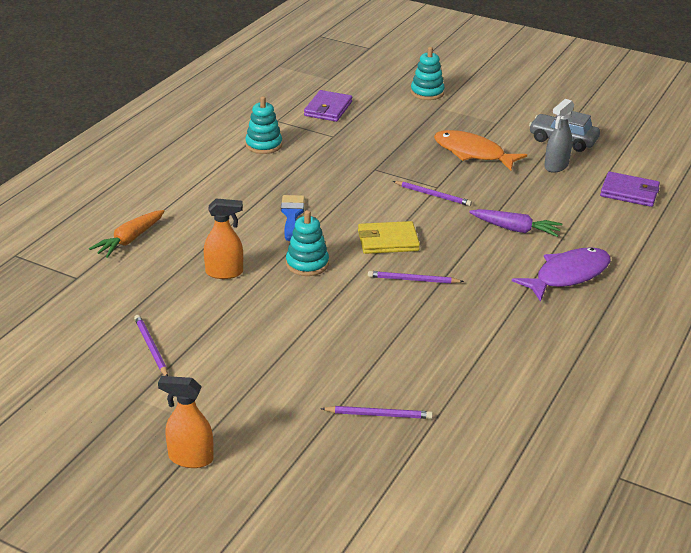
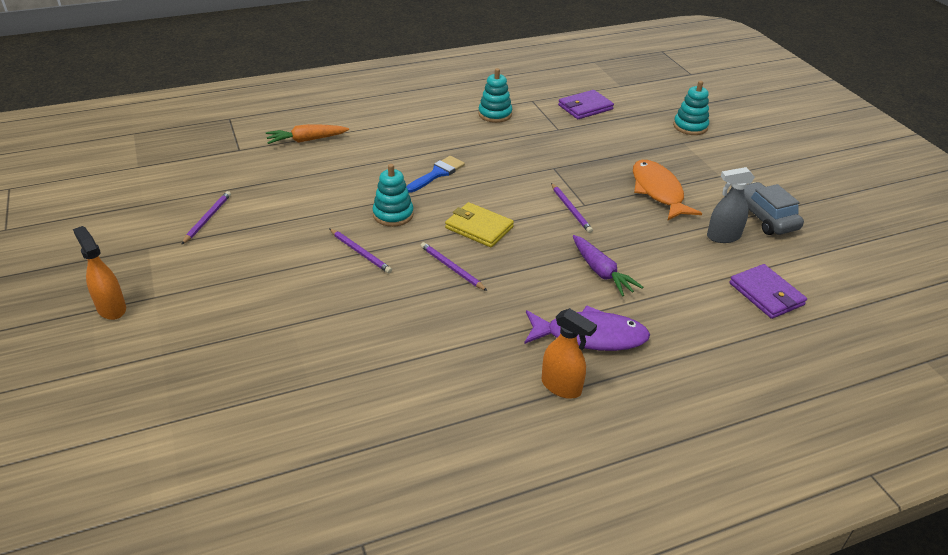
camera: 40 degrees right, 5 degrees up
(224, 272) = (329, 192): orange spray bottle -> orange spray bottle (561, 386)
(379, 414) = (267, 357): purple pencil -> purple pencil (360, 252)

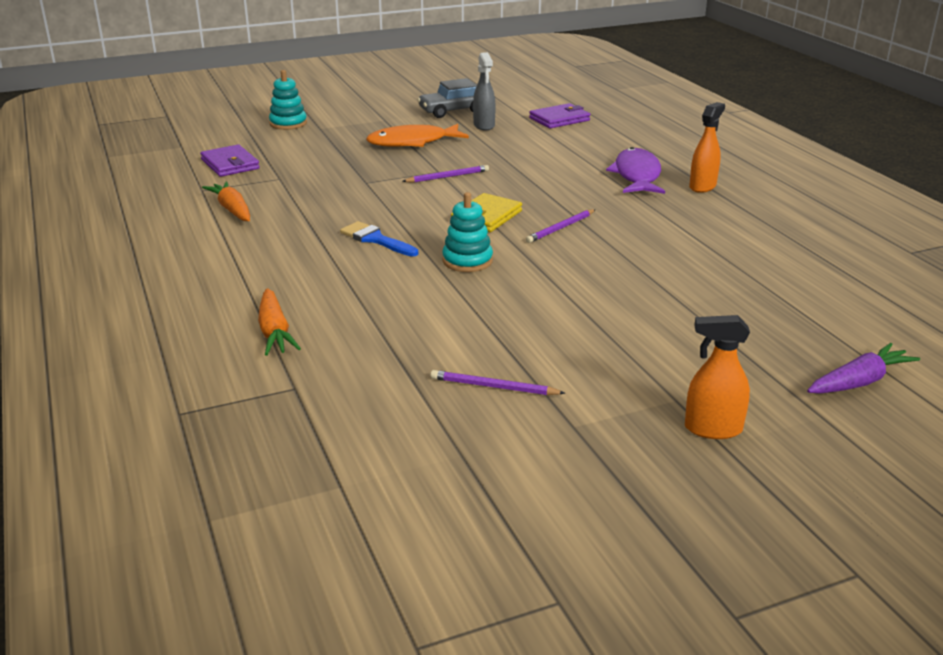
camera: 90 degrees left, 10 degrees down
(111, 308) = (712, 429): orange spray bottle -> orange spray bottle turned 45 degrees clockwise
(360, 252) = (546, 275): purple pencil -> none
(495, 114) = (232, 210): turquoise stacking toy -> orange carrot
(601, 272) = (547, 168): purple carrot -> purple carrot (859, 382)

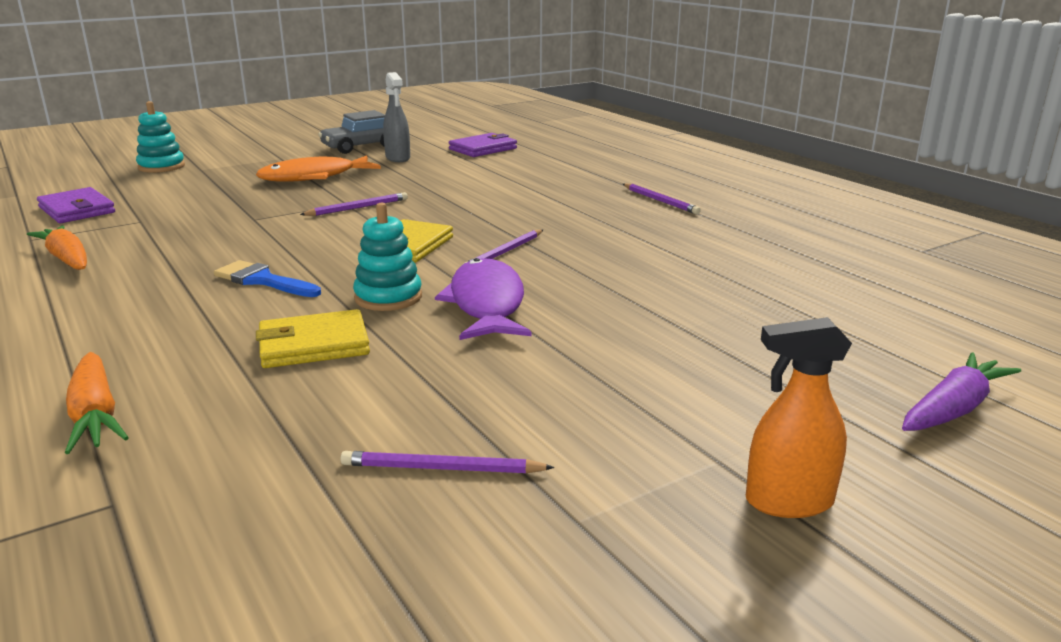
camera: 10 degrees left, 5 degrees down
(413, 294) = (313, 345): none -> yellow wallet
(637, 175) = (582, 194): purple fish -> purple fish (486, 304)
(702, 186) = (660, 201): orange spray bottle -> purple pencil

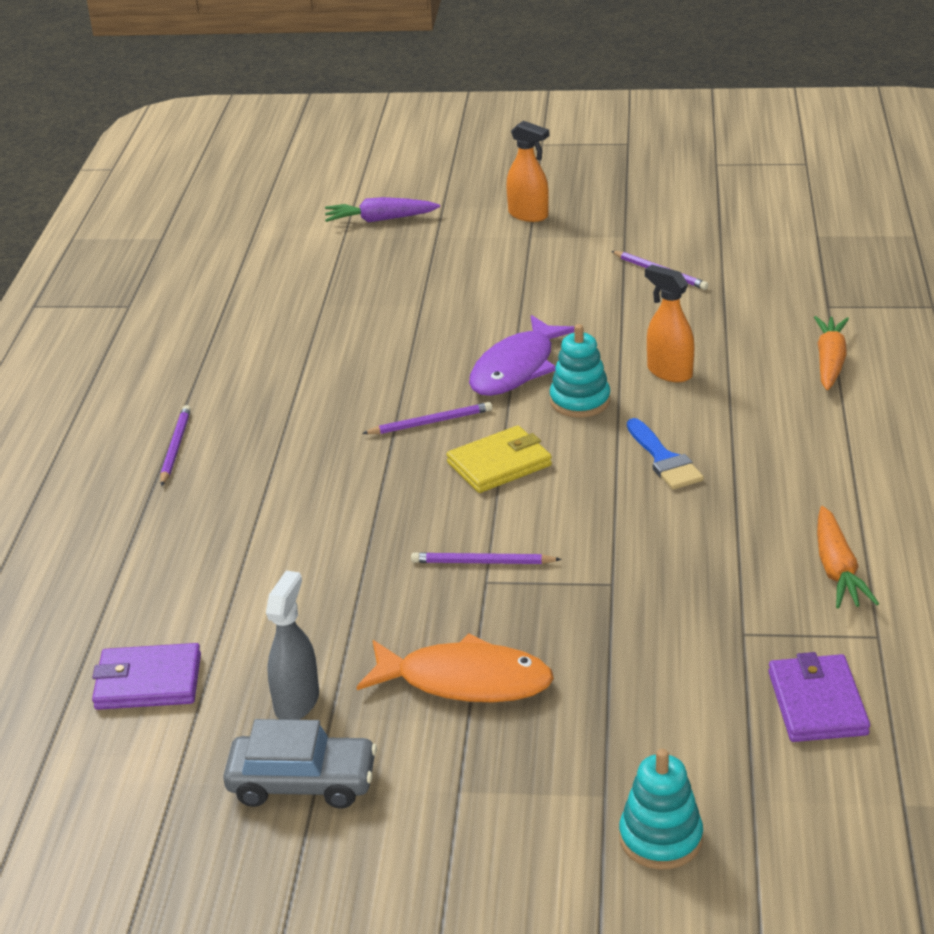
camera: 140 degrees left, 10 degrees up
(313, 345) = (669, 372): yellow wallet -> orange spray bottle

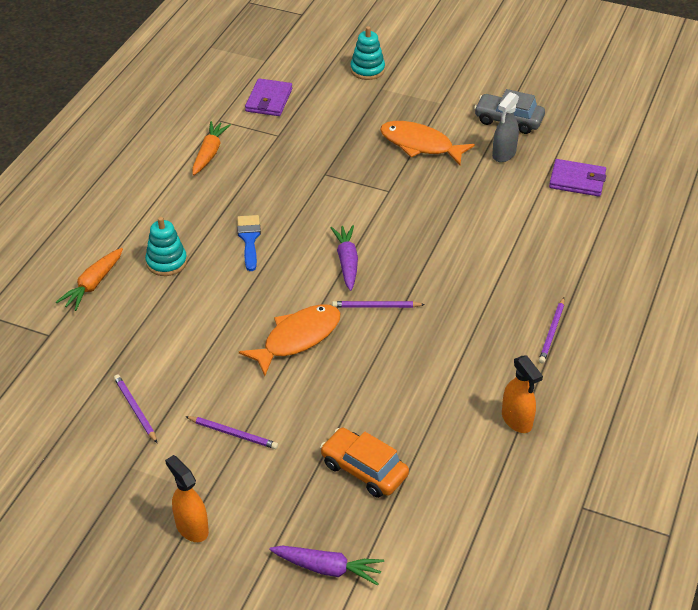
camera: 165 degrees left, 10 degrees up
(375, 283) = (364, 470): none -> orange car
(482, 562) = (385, 201): purple pencil -> purple pencil (233, 434)
(499, 464) = (347, 262): yellow wallet -> purple carrot
(516, 368) = (297, 338): purple fish -> orange fish
(580, 401) = (272, 297): turquoise stacking toy -> turquoise stacking toy (166, 262)
(669, 372) = (199, 305): orange spray bottle -> orange spray bottle (517, 420)

